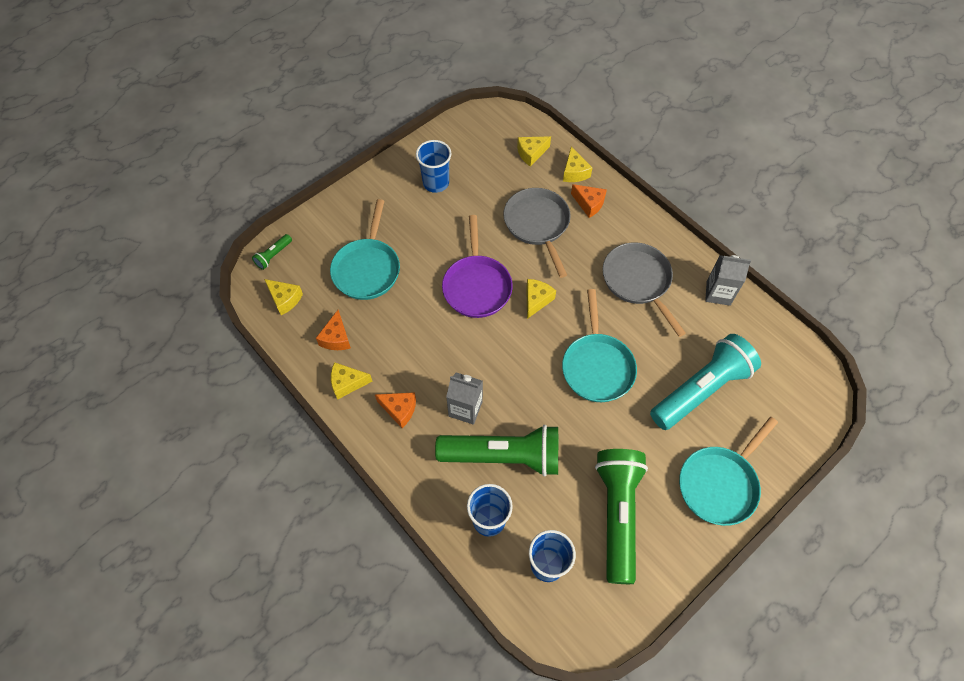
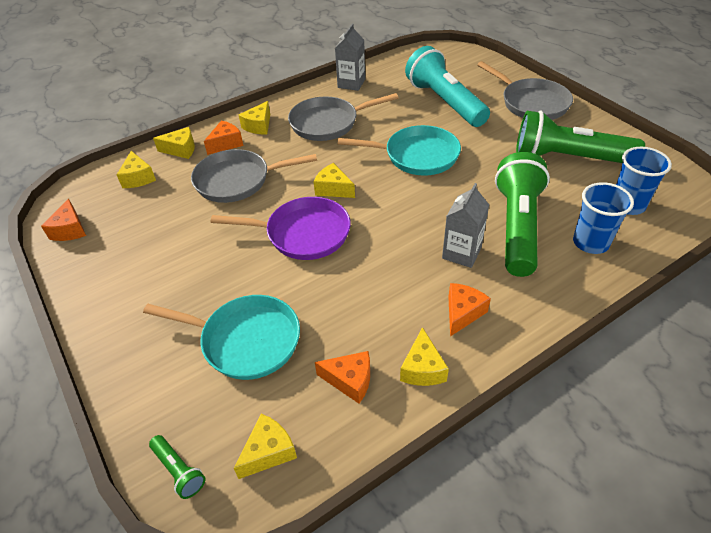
camera: 80 degrees left, 15 degrees down
(436, 183) = (137, 262): blue cup -> none
(465, 131) = (70, 230): none -> orange cheese
(622, 223) = (259, 126): none -> yellow cheese
(720, 483) = (531, 103): turquoise pan -> grey pan

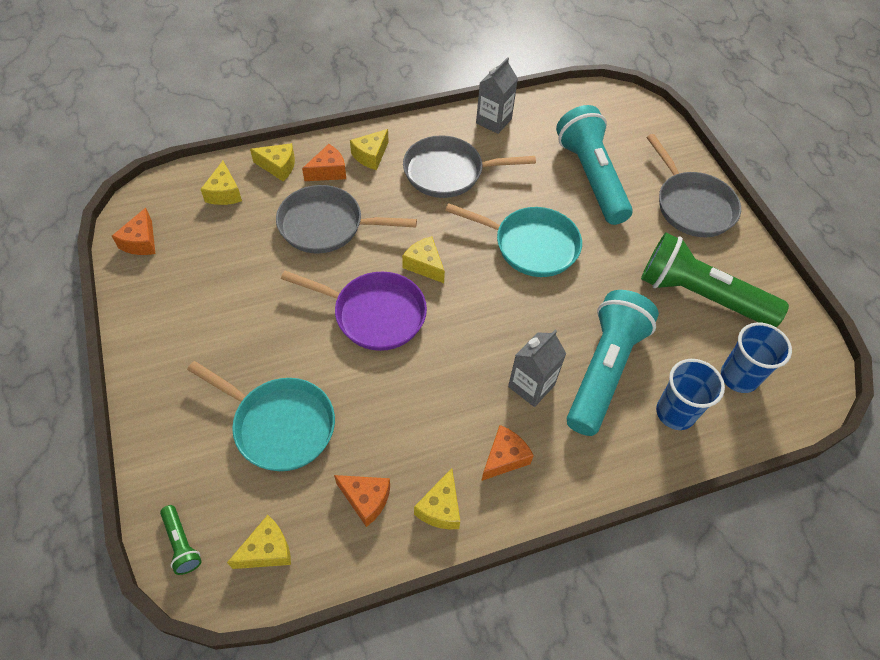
camera: 10 degrees right, 10 degrees up
(517, 227) = (604, 370): green flashlight -> turquoise flashlight

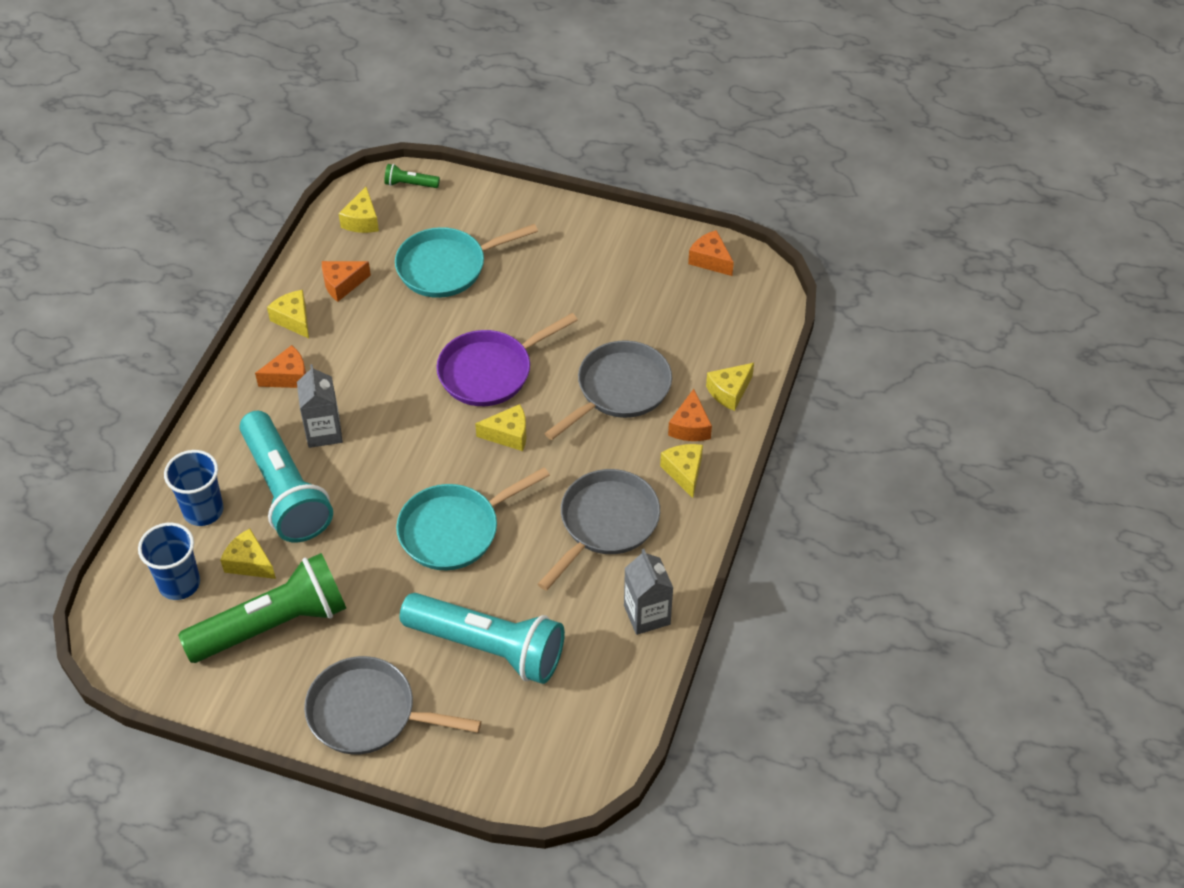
camera: 130 degrees right, 5 degrees down
(224, 193) = (725, 337): yellow cheese -> yellow cheese (249, 563)
(504, 458) = (288, 377): orange cheese -> orange cheese turned 105 degrees counterclockwise

